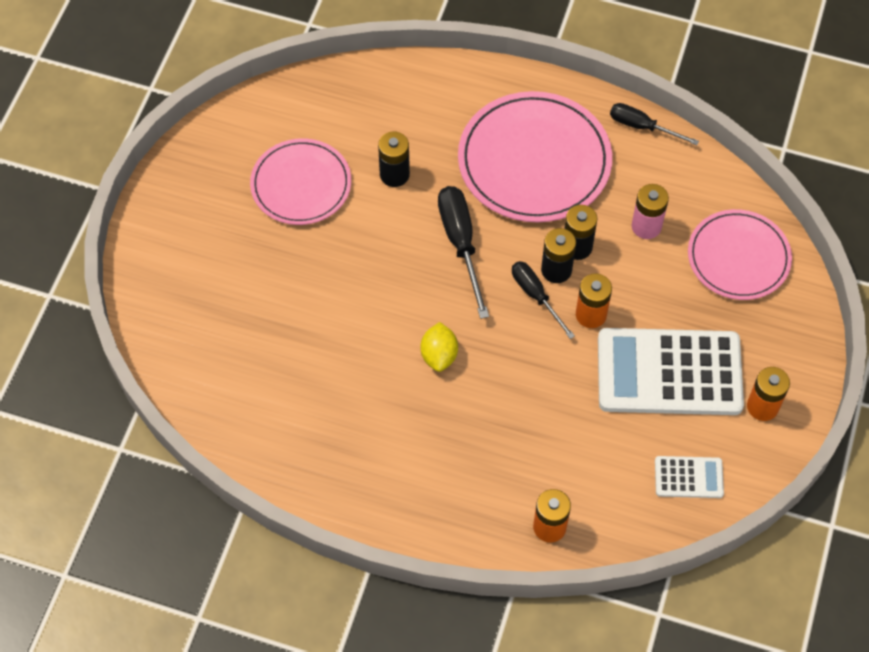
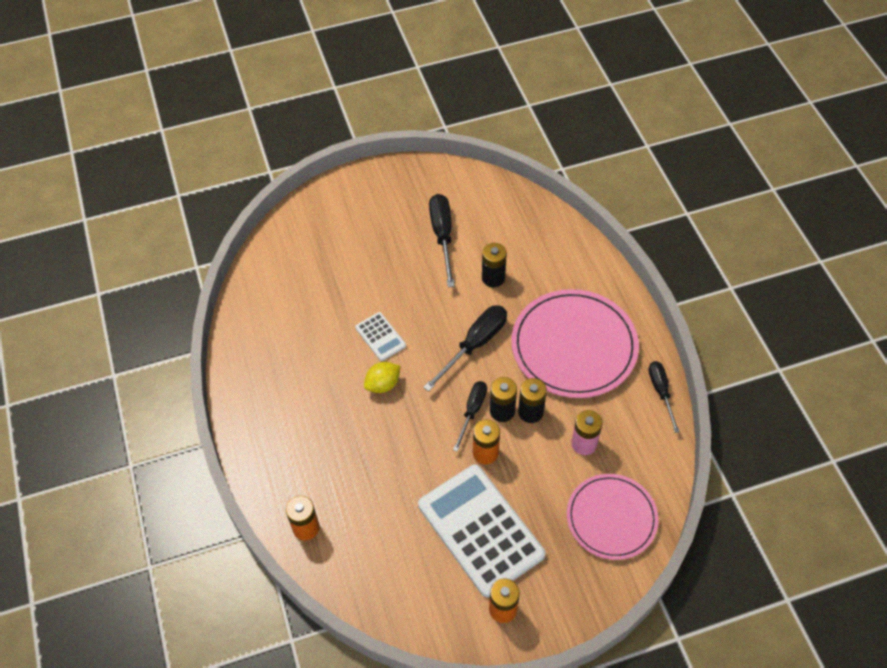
camera: 55 degrees right, 5 degrees down
(301, 184) = (442, 236): pink plate -> black screwdriver
(688, 477) = (408, 593): white calculator -> white calculator (380, 337)

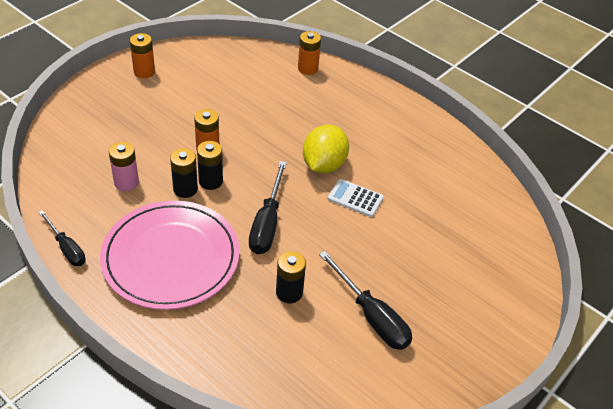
camera: 145 degrees right, 10 degrees down
(383, 384) = (324, 165): yellow lemon -> yellow lemon, size x1.61
(472, 411) = (236, 172): black screwdriver -> none
(480, 530) = (184, 104): white calculator -> none
(611, 518) = (83, 142): pink plate -> none

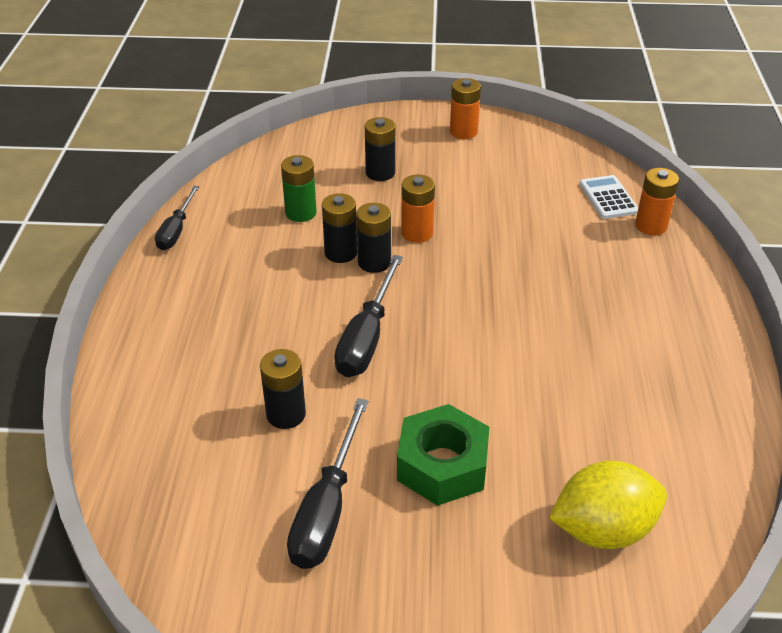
camera: 55 degrees right, 5 degrees down
(126, 182) = (301, 213): pink battery -> green battery
(135, 127) = (380, 173): none -> black battery
(171, 257) = (238, 299): pink plate -> none
(267, 223) = (367, 337): black screwdriver -> black screwdriver turned 45 degrees counterclockwise
(324, 165) = (515, 328): yellow lemon -> yellow lemon (603, 529)
(355, 198) = (498, 385): white calculator -> white calculator (608, 198)
(385, 254) = (442, 465): none -> green nut

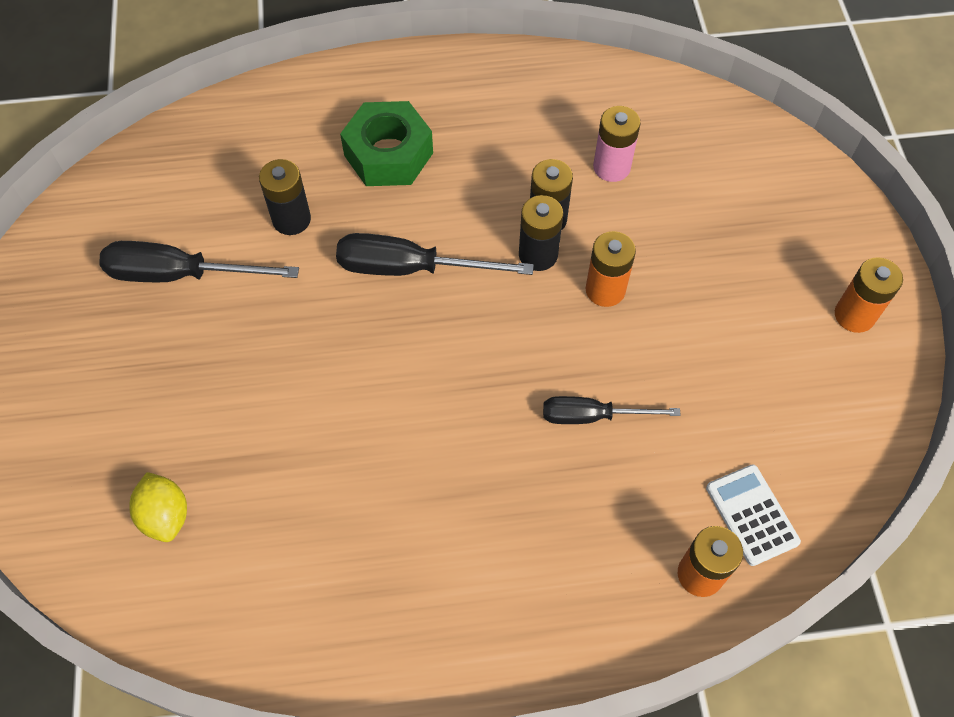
camera: 80 degrees right, 20 degrees up
(176, 230) = (548, 65): black screwdriver -> black screwdriver (592, 416)
(301, 213) = (611, 167): green battery -> pink battery
(380, 173) = (719, 232): black battery -> none
(442, 465) = (238, 362): green nut -> green nut (388, 154)
(603, 529) = (165, 515): yellow lemon -> yellow lemon, size x0.62
(608, 198) = (751, 515): white calculator -> white calculator turned 90 degrees counterclockwise

